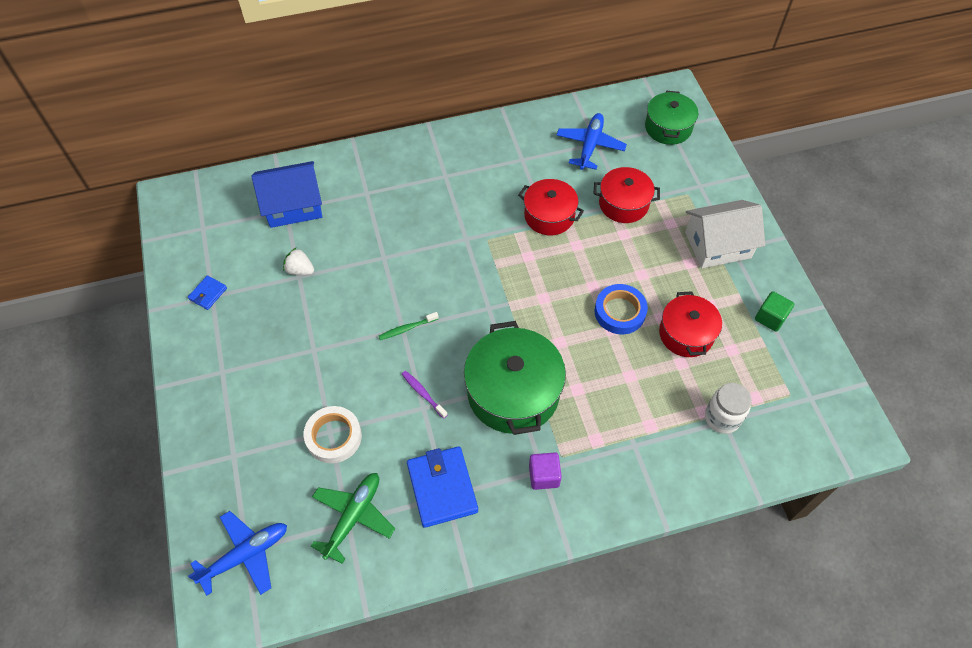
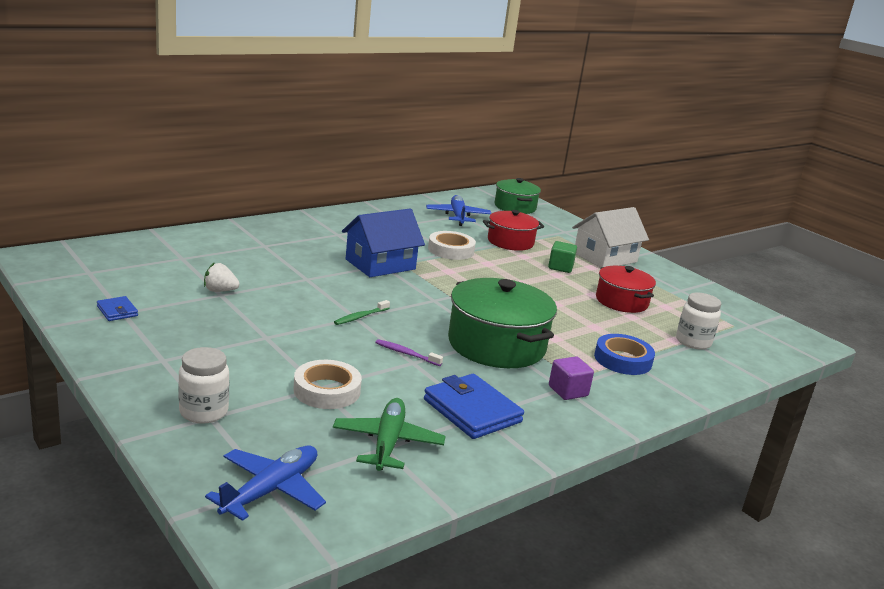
camera: 25 degrees left, 35 degrees down
(208, 294) = (117, 311): blue wallet -> blue wallet turned 45 degrees counterclockwise
(230, 448) = (203, 412): none -> white jar
(293, 205) = (189, 255): blue house -> blue house (380, 264)
(549, 216) = (451, 250): red pot -> white tape
(619, 312) = (555, 294): blue tape -> blue tape (623, 360)
(770, 318) = (680, 289): green cube -> green cube (560, 267)

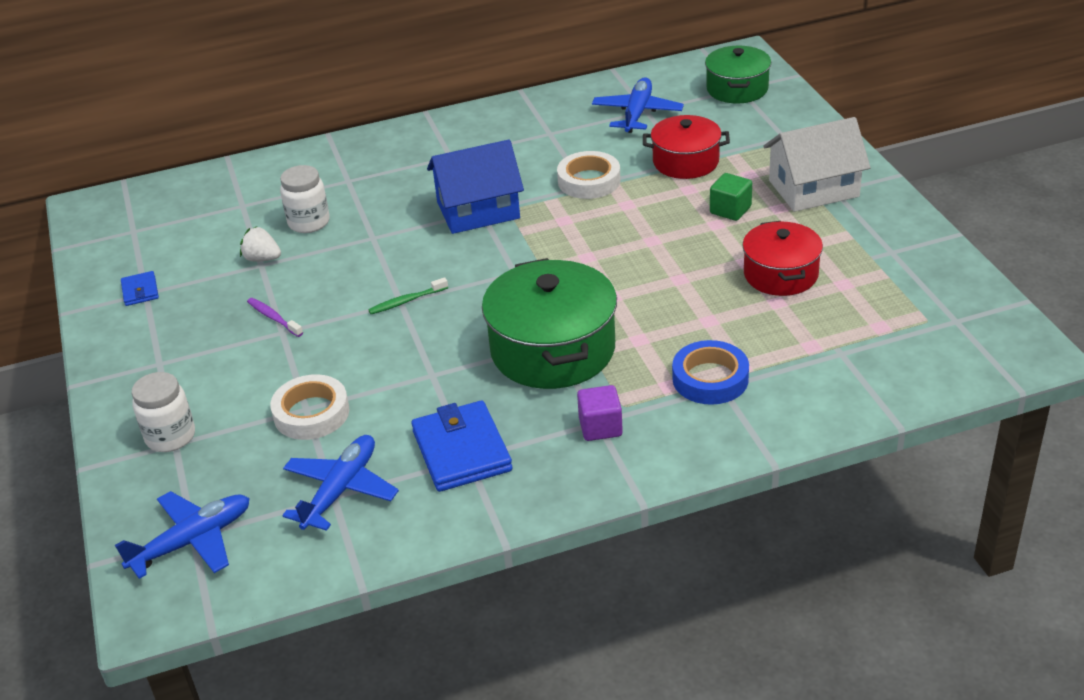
camera: 25 degrees right, 15 degrees up
(387, 442) = (341, 490): green plane -> blue plane
(406, 354) = (431, 361): purple toothbrush -> purple toothbrush (274, 318)
(693, 342) = (838, 350): white jar -> white jar (309, 222)

